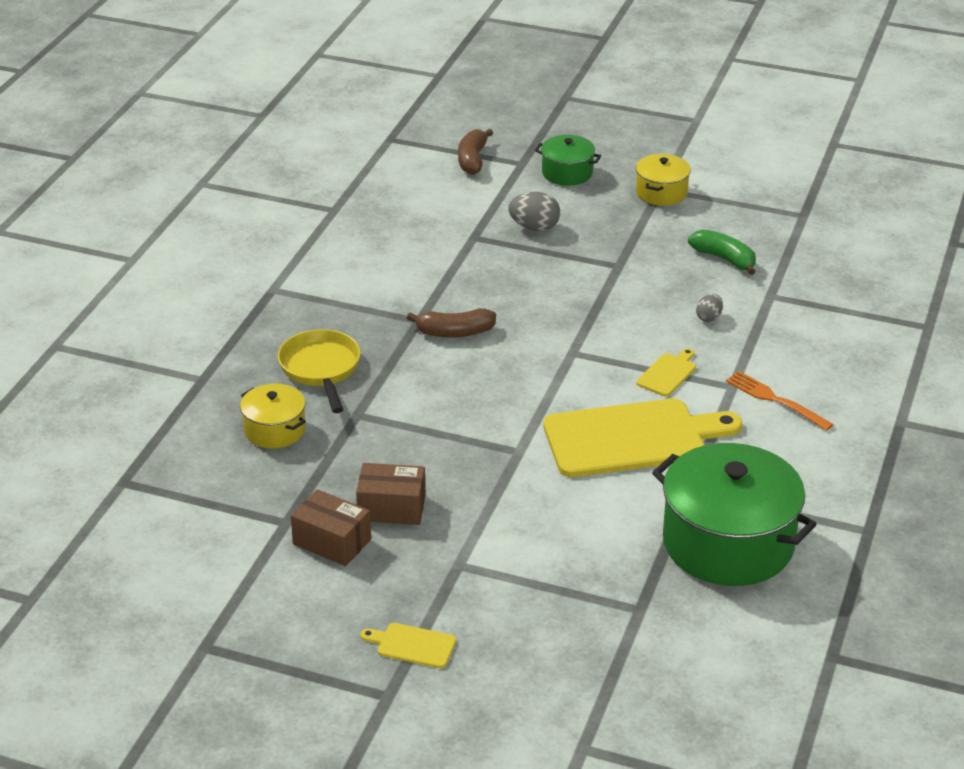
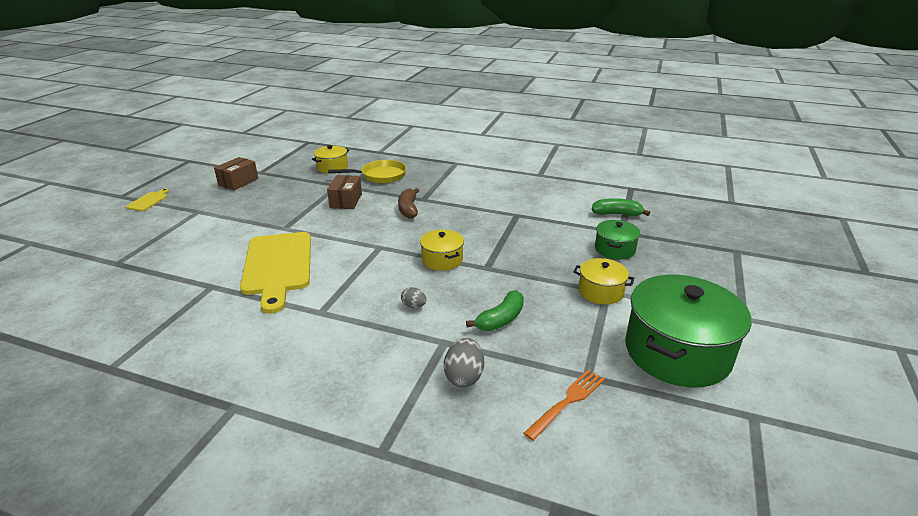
camera: 90 degrees right, 5 degrees down
(391, 508) = (255, 194): brown box -> brown box (346, 201)
(472, 160) = (617, 214): brown banana -> green banana
(534, 227) = (533, 235): grey egg -> grey egg (464, 376)
(602, 299) = (442, 260): none -> yellow pot
(668, 373) = (345, 283): yellow cutting board -> none
(728, 543) = (148, 299): green pot -> green pot (677, 352)
(775, 400) = (295, 332): orange fork -> orange fork (567, 402)

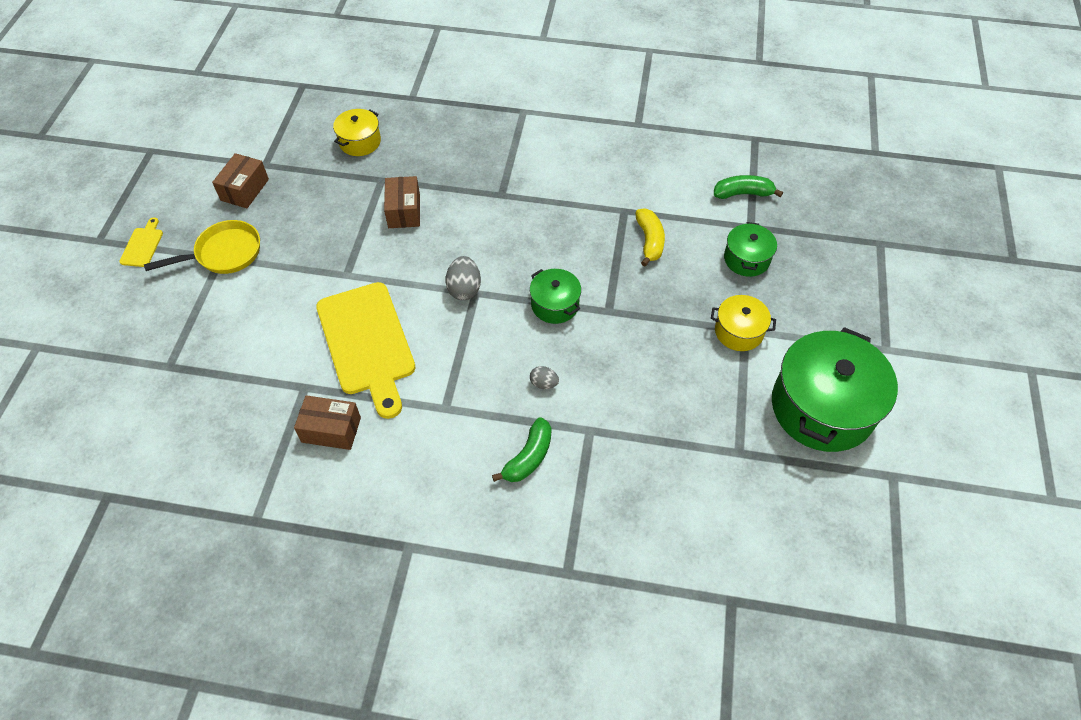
camera: 10 degrees left, 25 degrees up
(216, 315) = (331, 430): none -> brown box
(380, 176) = (430, 152): yellow pan -> yellow pan (224, 254)
(408, 209) = (489, 217): brown banana -> none
(442, 260) = (555, 305): yellow pot -> green pot
(464, 376) = (621, 472): grey egg -> grey egg (464, 289)
(501, 319) = (641, 389): green banana -> green banana (528, 457)
(533, 232) = (649, 241): none -> yellow banana
(567, 402) = (724, 487): orange fork -> none

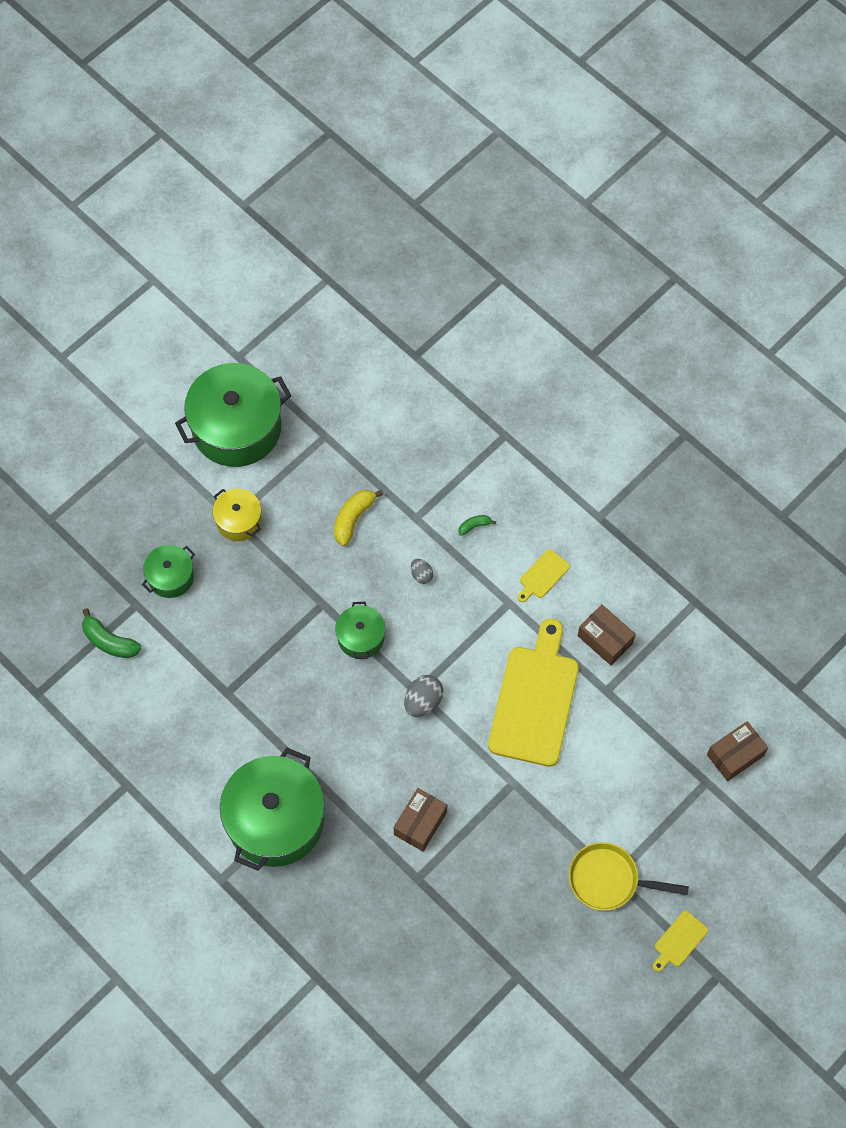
camera: 145 degrees left, 10 degrees up
(245, 190) = (553, 953): brown box -> brown box (735, 755)
(360, 142) = (408, 946): yellow pot -> none
(429, 451) = (543, 575): none -> yellow cutting board
(515, 158) = (275, 820): none -> green pot
(528, 457) = (474, 526): green banana -> green banana, size x0.55
(649, 241) = (233, 647): yellow banana -> yellow banana (353, 519)

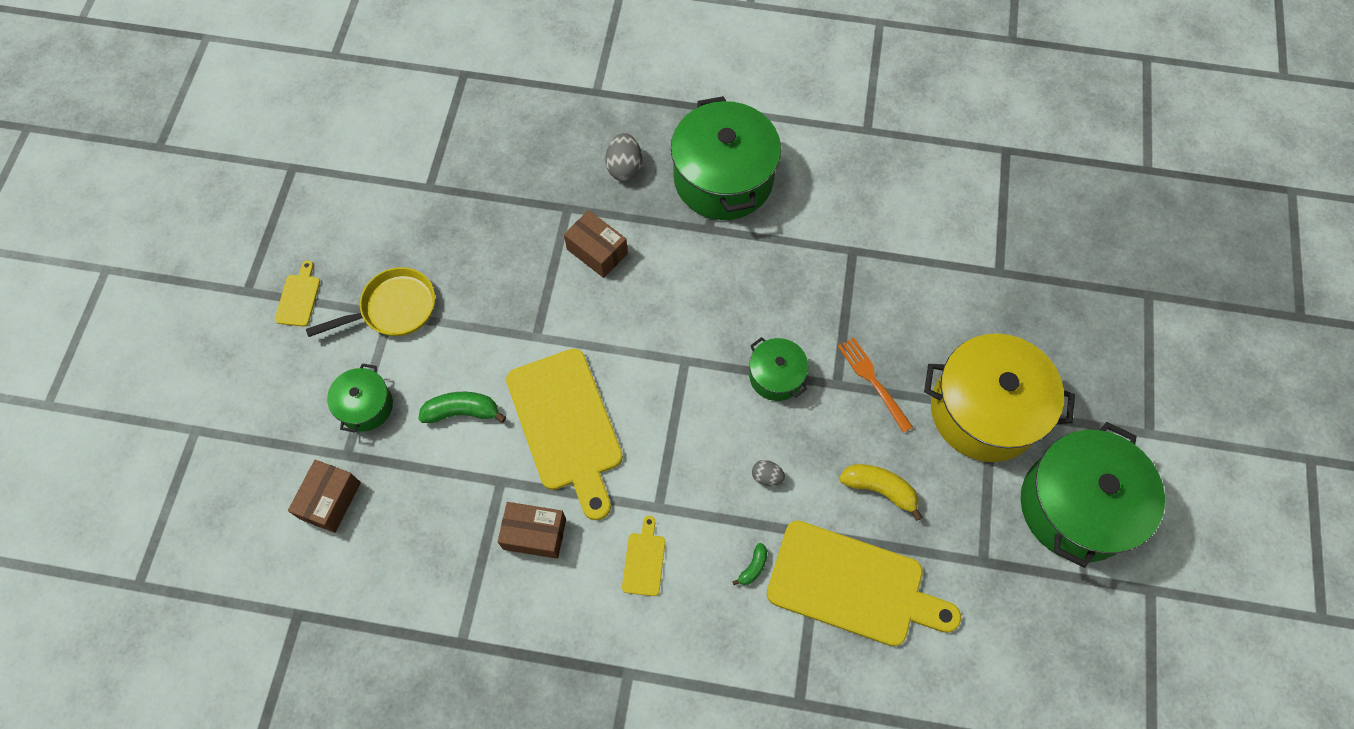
camera: 145 degrees right, 0 degrees up
(109, 641) = (991, 227): green banana -> green banana (462, 412)
(170, 577) = (994, 316): green pot -> green pot (366, 406)
(239, 521) = (984, 411): yellow pot -> yellow pot, size x1.99
(296, 589) = (873, 381): none -> orange fork
(353, 519) = (879, 489): yellow banana -> yellow banana turned 60 degrees counterclockwise
(419, 475) = (852, 585): none -> yellow cutting board
(420, 823) = (597, 251): brown box -> brown box turned 45 degrees counterclockwise
(423, 701) = (672, 355): grey egg -> grey egg (624, 168)

